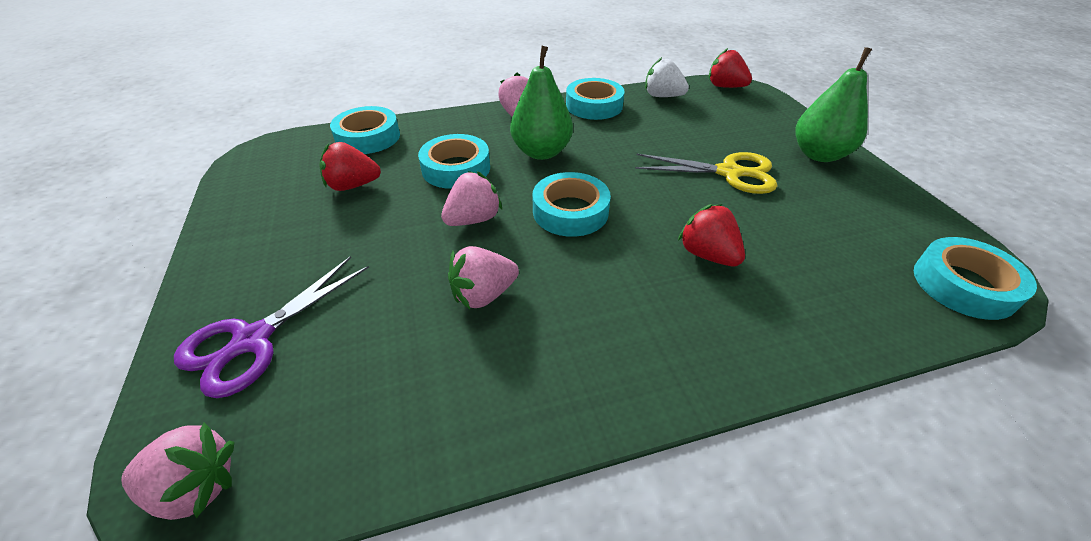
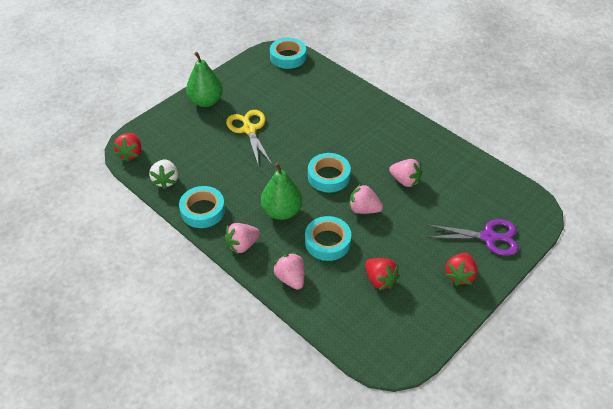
camera: 120 degrees left, 5 degrees up
(196, 487) = (533, 206): pink strawberry -> pink strawberry (290, 278)
(368, 137) = (328, 312): turquoise tape -> none
(707, 255) = (324, 123): red strawberry -> red strawberry (459, 275)

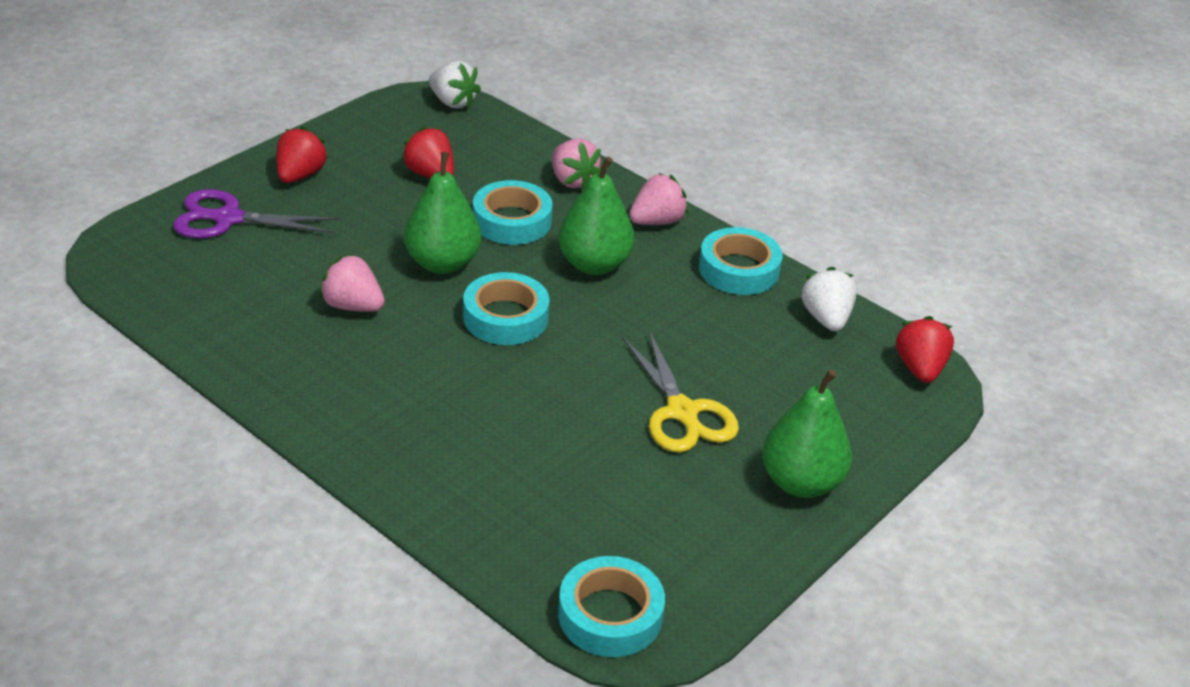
camera: 175 degrees right, 10 degrees down
(363, 209) = (442, 263): pink strawberry -> green pear
(374, 359) = (453, 102): none -> white strawberry

